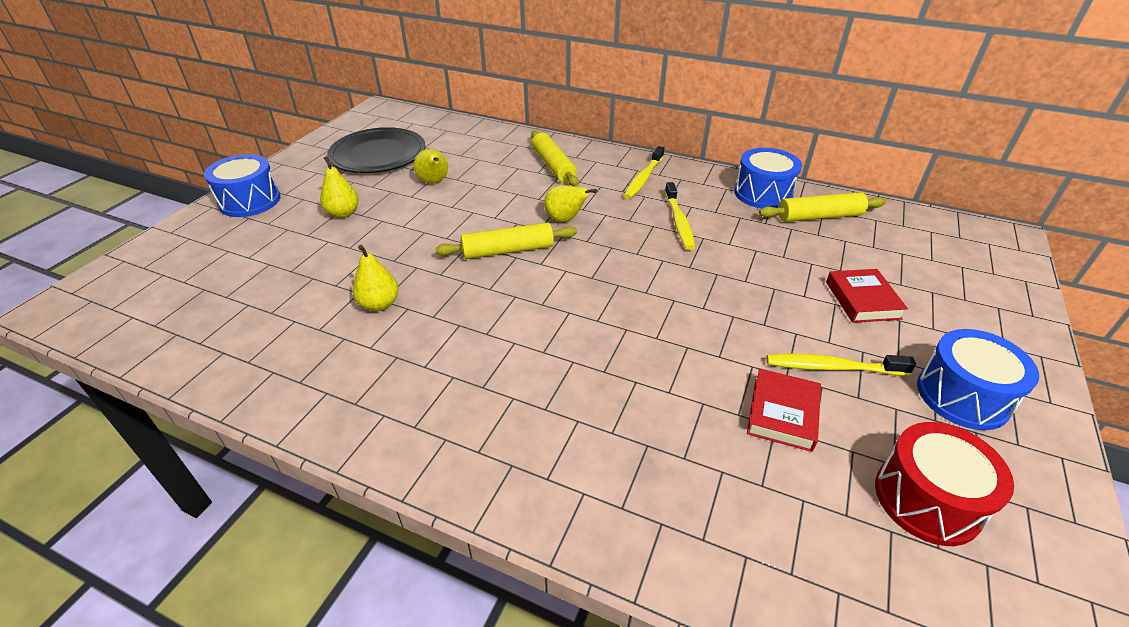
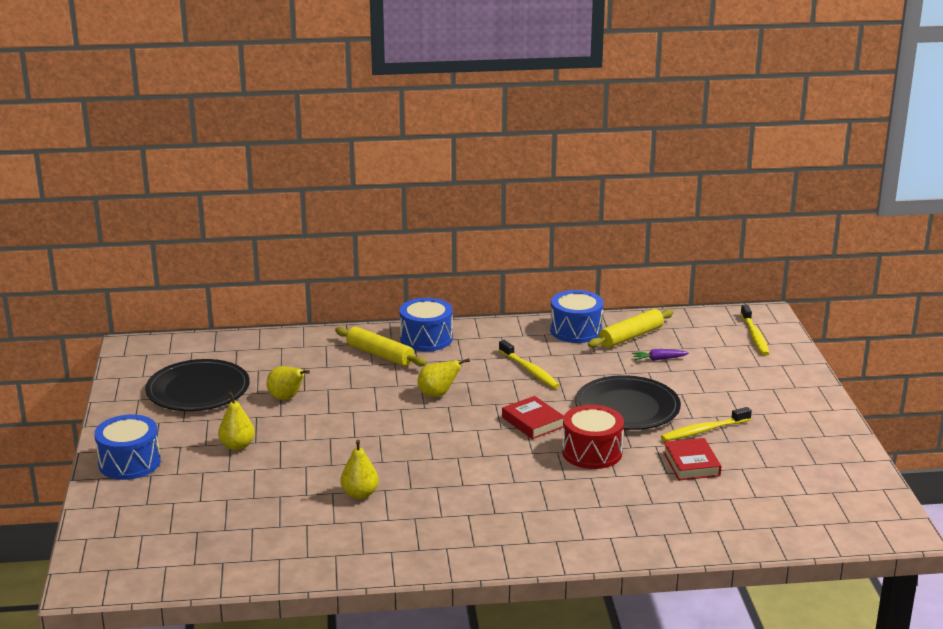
camera: 30 degrees left, 15 degrees down
(508, 250) = (417, 430): yellow rolling pin -> none
(643, 178) = (469, 344): yellow toothbrush -> yellow toothbrush (754, 336)
(753, 300) = (627, 408): none -> black plate
(835, 252) = (658, 359): none -> purple carrot
(862, 300) = (697, 386): red book -> red book (533, 422)
(927, 499) = (791, 476): red drum -> red drum (592, 452)
(962, 396) = (785, 421): blue drum -> blue drum (426, 338)

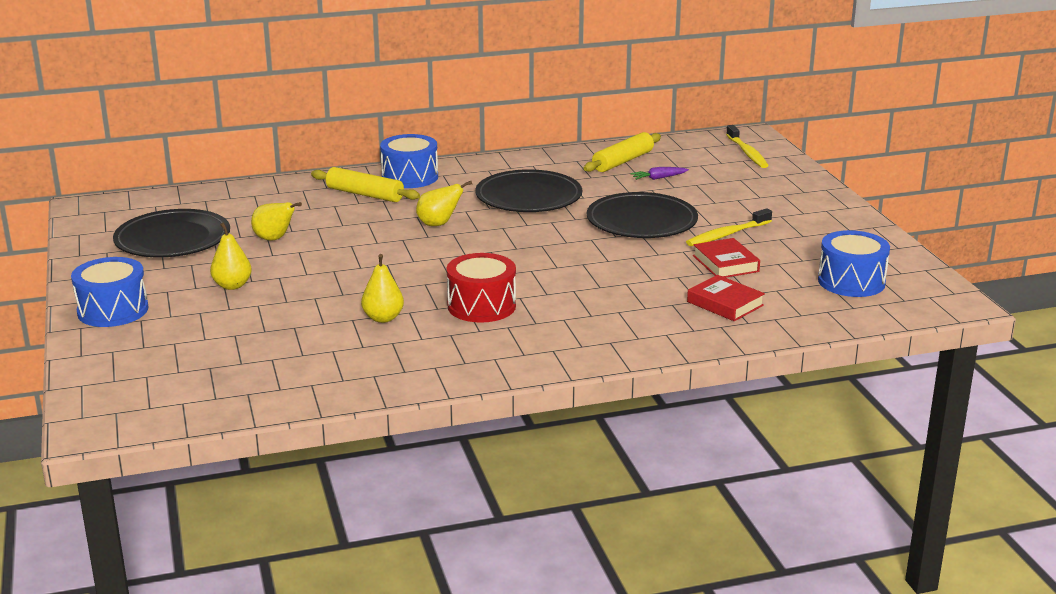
camera: 10 degrees left, 0 degrees up
(529, 370) = (528, 197): yellow toothbrush -> black plate
(533, 422) = (548, 240): red book -> red book (725, 303)
(576, 330) = (564, 160): blue drum -> blue drum (851, 282)
(592, 452) = (619, 262): red drum -> red drum (481, 306)

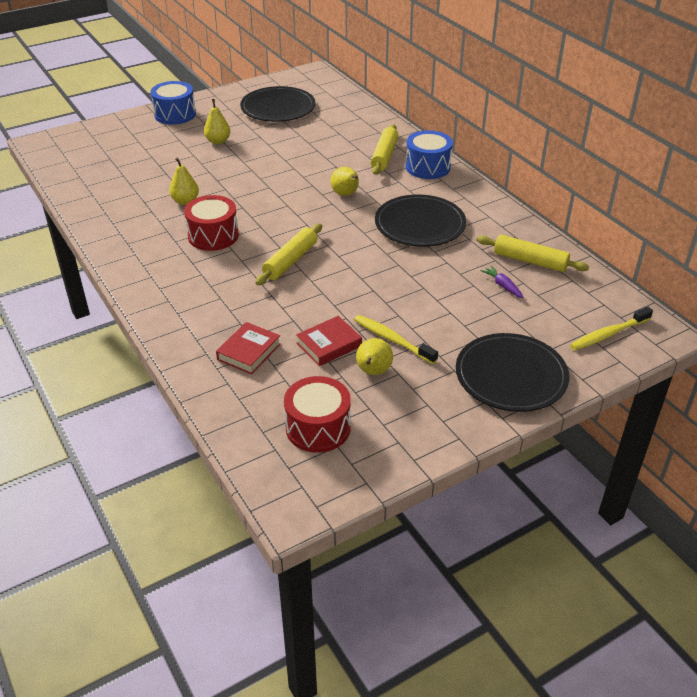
camera: 75 degrees right, 15 degrees up
(274, 239) = (292, 139): yellow pear -> yellow pear (373, 372)
(563, 267) = (290, 261): none -> yellow rolling pin
(641, 221) = (399, 288): black plate -> black plate (511, 376)
(851, 282) = (318, 428): blue drum -> red drum

